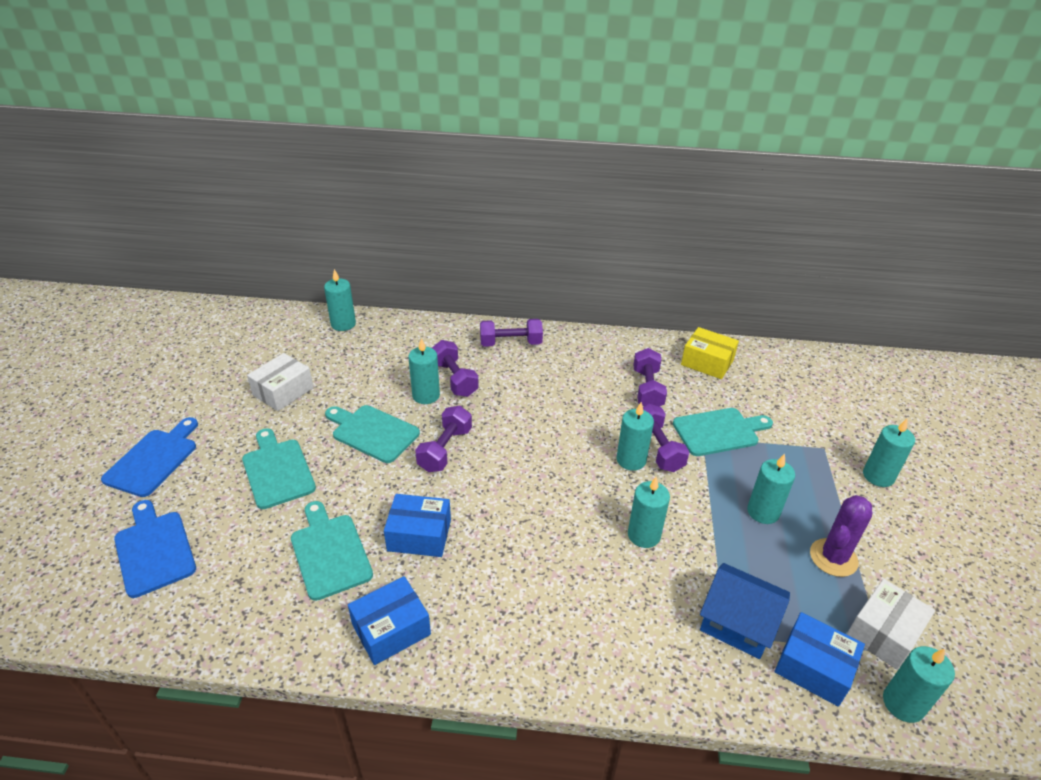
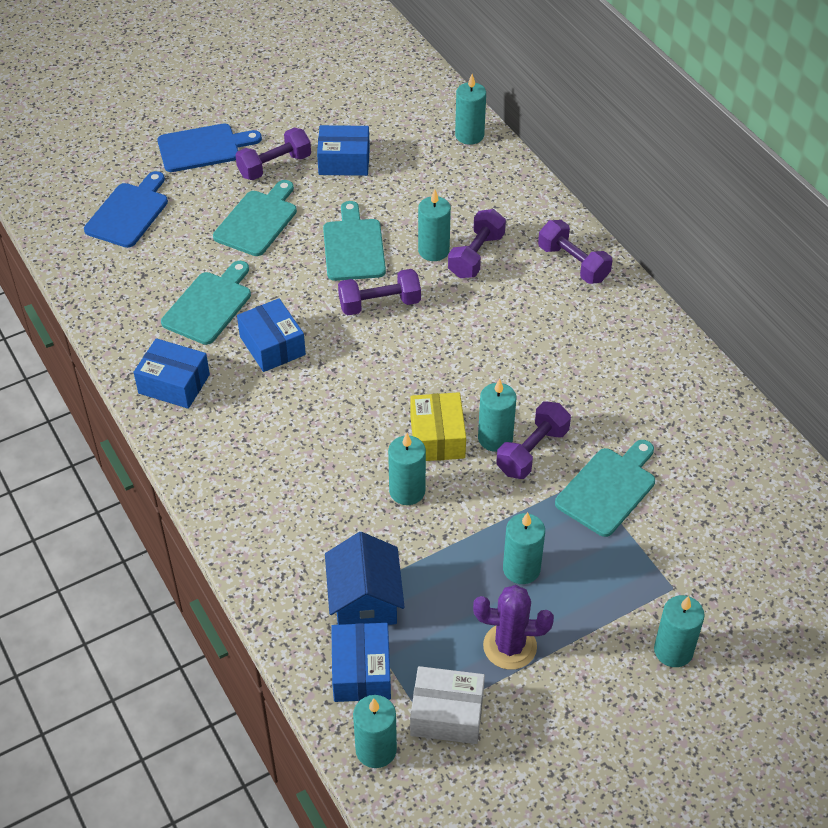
camera: 55 degrees right, 10 degrees up
(283, 391) = (344, 161): white box -> blue box
(647, 389) = (615, 402): purple dumbbell -> purple dumbbell (274, 166)
(707, 362) = (718, 432): yellow box -> yellow box (437, 437)
(719, 431) = (608, 488): turquoise cutting board -> turquoise cutting board turned 90 degrees counterclockwise

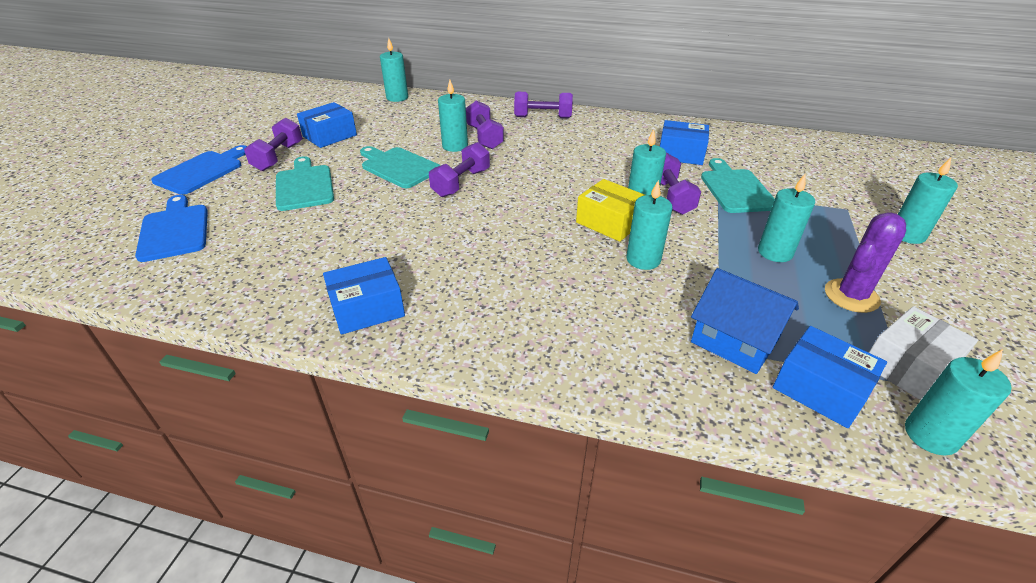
camera: 45 degrees left, 10 degrees down
(209, 305) = (329, 246): turquoise cutting board -> none
(272, 345) = (418, 240): blue box -> blue box (680, 154)

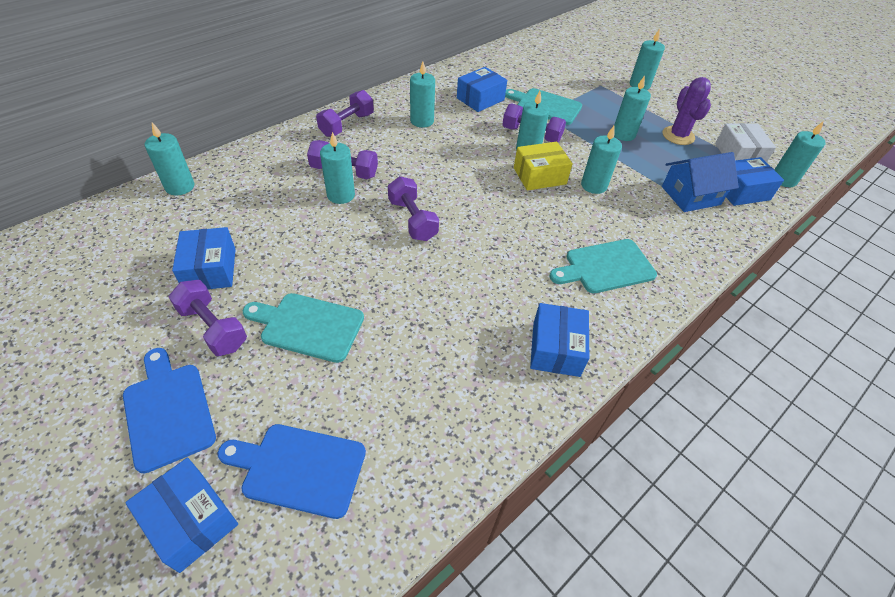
camera: 60 degrees left, 10 degrees up
(123, 210) = (191, 520): none -> blue box
(398, 167) = (341, 246): turquoise cutting board -> turquoise cutting board (605, 267)
(598, 141) = (422, 121): none -> turquoise candle

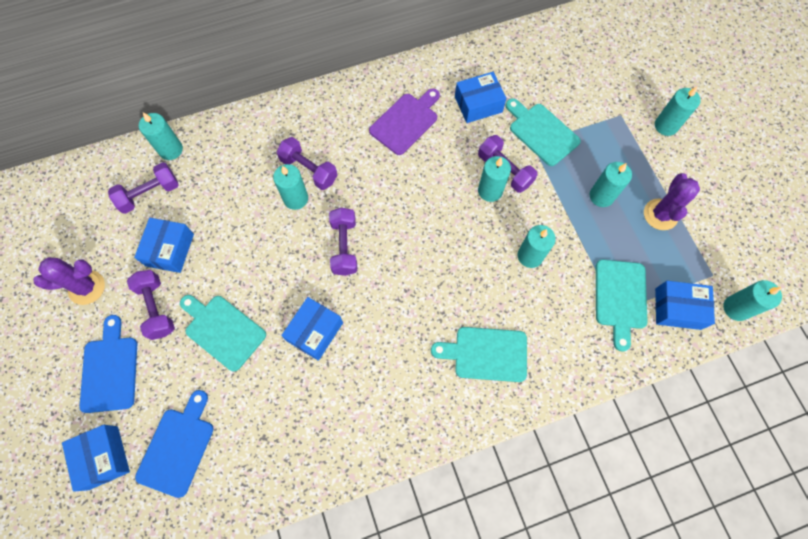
camera: 25 degrees right, 20 degrees up
(107, 332) = (87, 287): none -> purple cactus
(299, 468) = (177, 447): blue cutting board -> blue cutting board turned 75 degrees clockwise
(347, 125) = (333, 108): purple dumbbell -> purple dumbbell (149, 194)
(422, 121) = (406, 121): turquoise candle -> purple cutting board
(539, 176) = (484, 228): yellow box -> none
(556, 349) = (399, 419): blue box -> blue box (315, 332)
(691, 195) = (620, 298): blue house -> turquoise cutting board
(738, 155) = (709, 260): white box -> none

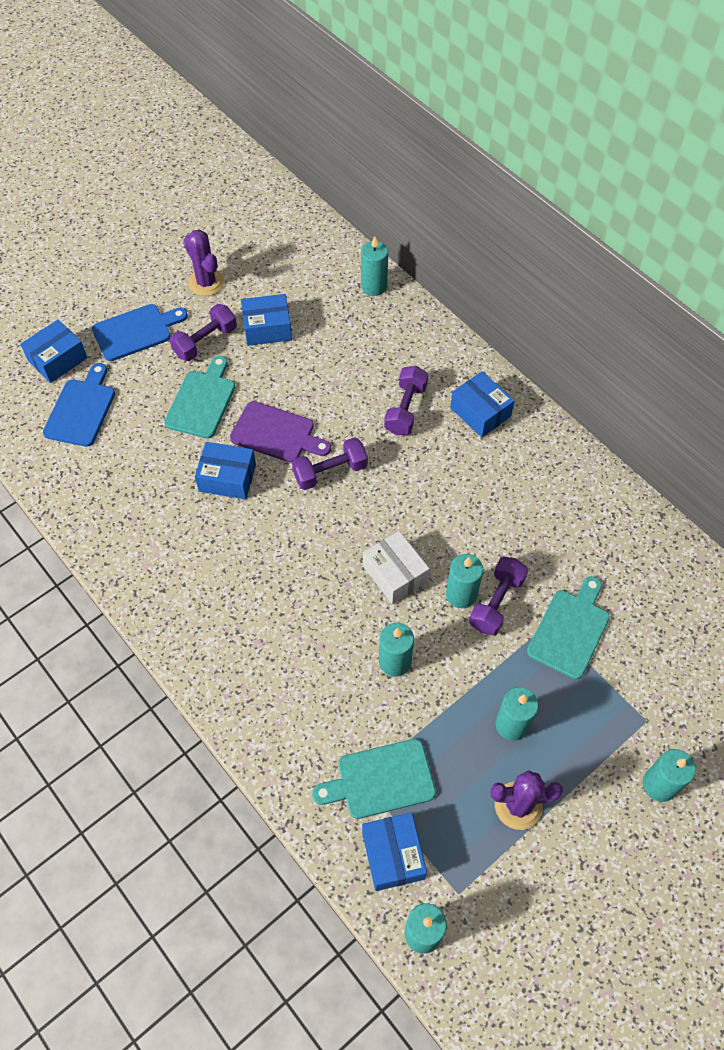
camera: 70 degrees right, 10 degrees down
(149, 194) = (318, 289): purple dumbbell -> none
(177, 447) = (81, 409): blue cutting board -> blue cutting board turned 75 degrees counterclockwise
(296, 198) = (367, 409): turquoise candle -> none
(406, 121) = (511, 480): purple cutting board -> purple cutting board (276, 433)
(456, 230) = (395, 574): none -> white box
(478, 104) = (574, 548): blue box -> blue box (480, 412)
(486, 354) = (258, 647): turquoise cutting board -> none

